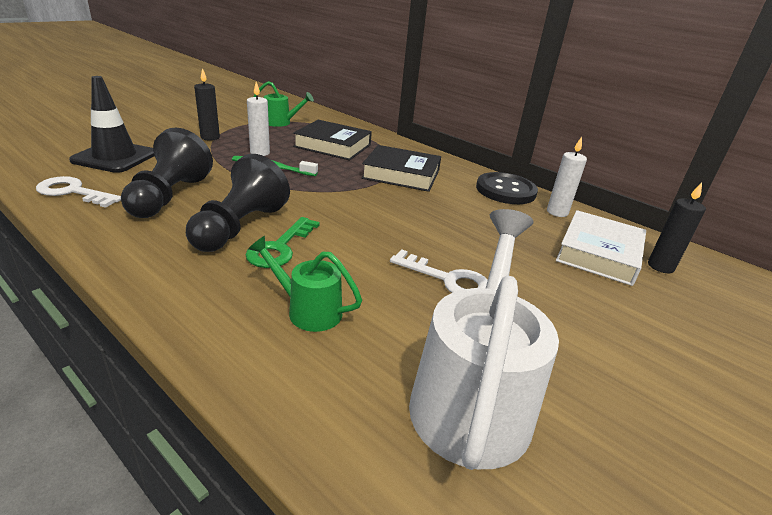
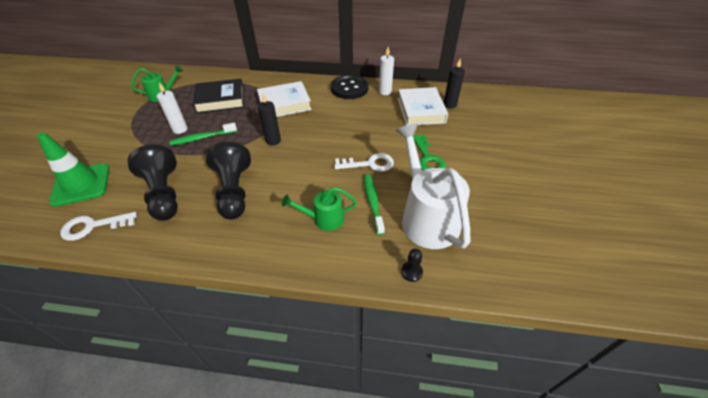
camera: 30 degrees left, 15 degrees up
(115, 157) = (81, 185): black traffic cone -> green traffic cone
(210, 137) = (128, 133): black candle -> black candle (273, 141)
(280, 248) = (271, 192): green key -> green key (428, 158)
(359, 466) = (411, 272): none -> black pawn
(401, 174) = (284, 104): black book -> white book
(402, 328) = (373, 202): none -> green toothbrush

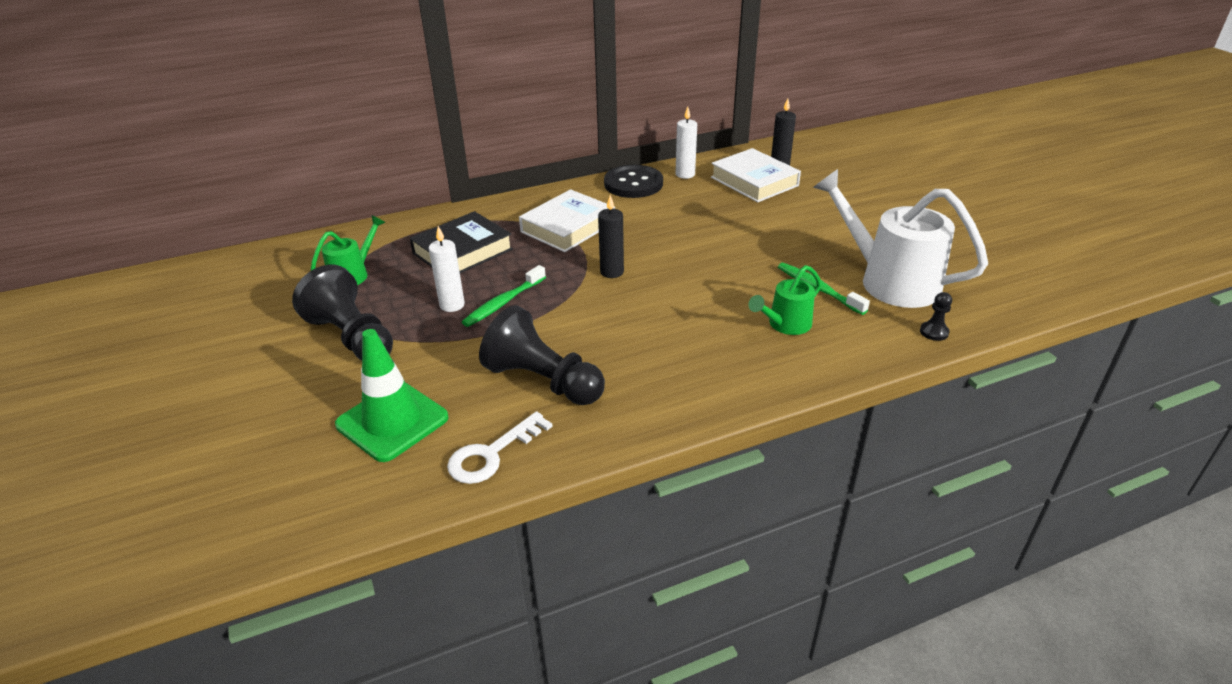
camera: 30 degrees left, 10 degrees down
(234, 191) = (637, 341): black pawn -> black pawn (352, 338)
(369, 164) = (765, 254): white key -> none
(428, 158) = (822, 226): green key -> none

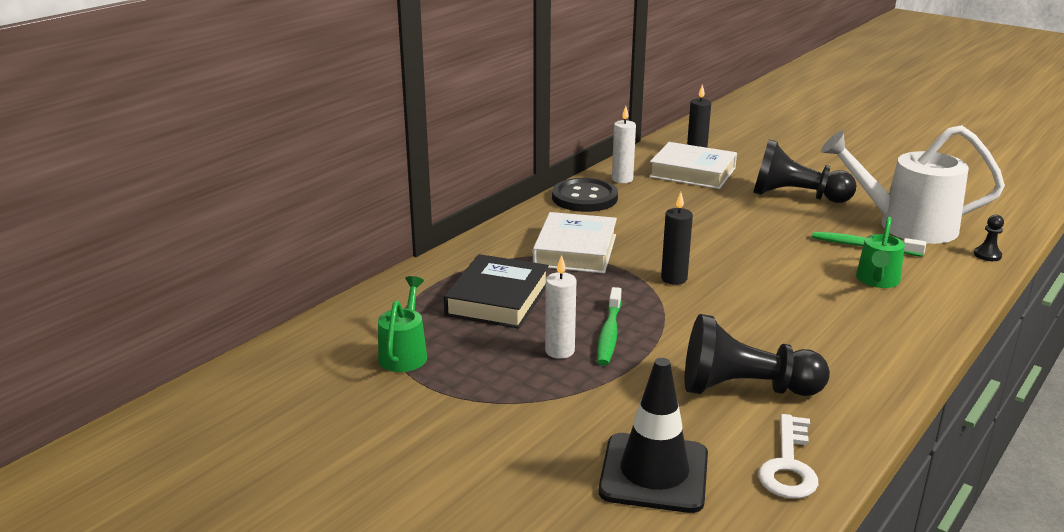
camera: 30 degrees left, 10 degrees down
(352, 338) = (496, 413): black pawn -> black pawn (796, 196)
(392, 421) = (654, 473): green traffic cone -> black traffic cone

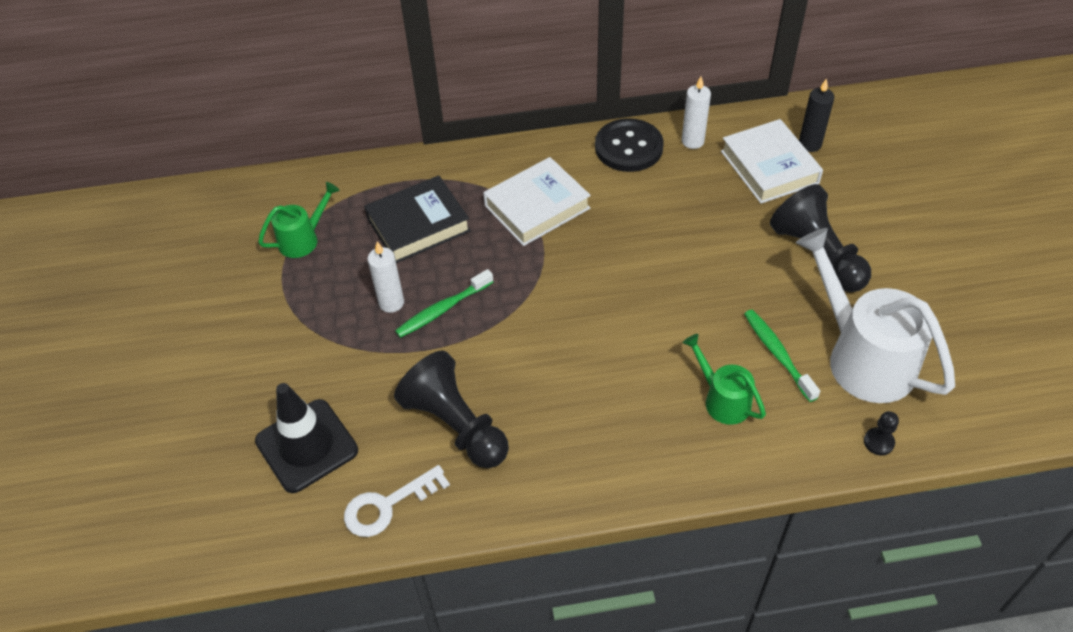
camera: 45 degrees right, 25 degrees up
(674, 279) = (564, 285): black candle -> none
(877, 281) = (722, 399): green watering can -> green watering can turned 75 degrees clockwise

